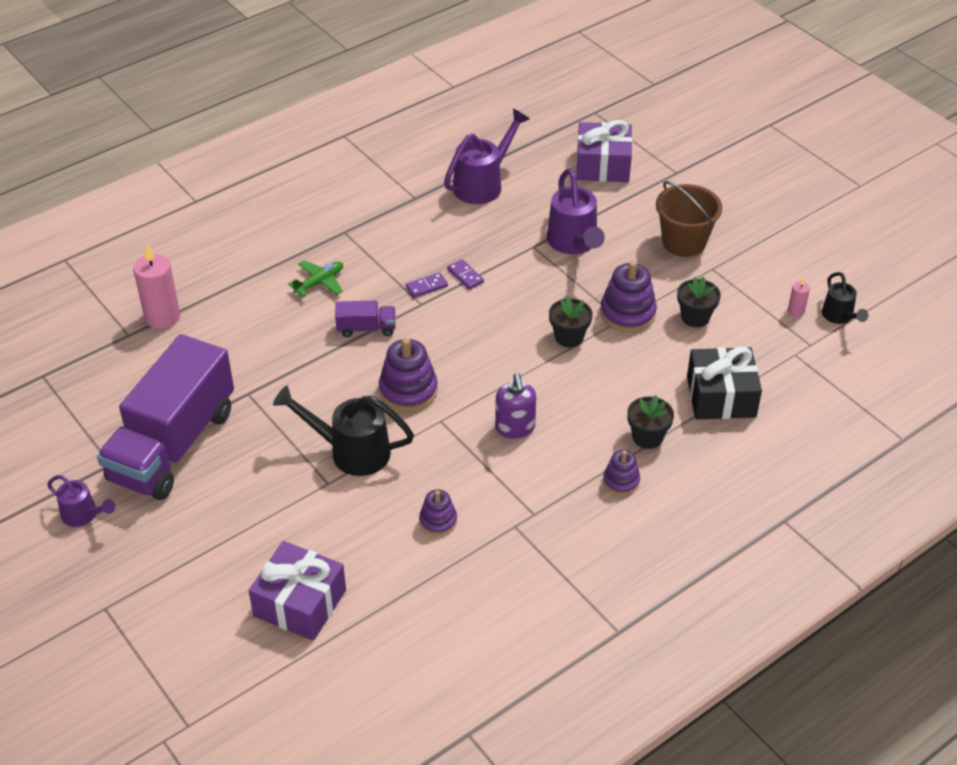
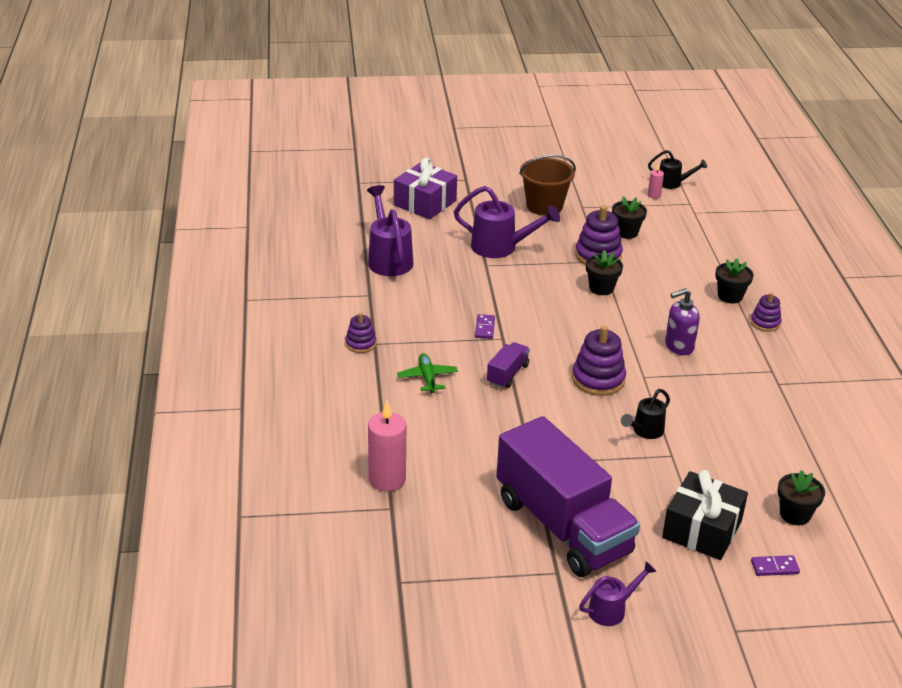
camera: 60 degrees left, 10 degrees down
(300, 603) = (795, 514): purple gift -> black flower pot
(351, 451) = (645, 431): black watering can -> black watering can, size x0.58
(438, 521) = (750, 416): purple stacking toy -> purple stacking toy (360, 344)
(465, 276) = (490, 306): purple domino -> purple domino (774, 567)
(515, 428) = (678, 346): purple soap dispenser -> purple soap dispenser turned 135 degrees clockwise
(721, 397) = (713, 254): black gift -> black gift (702, 529)

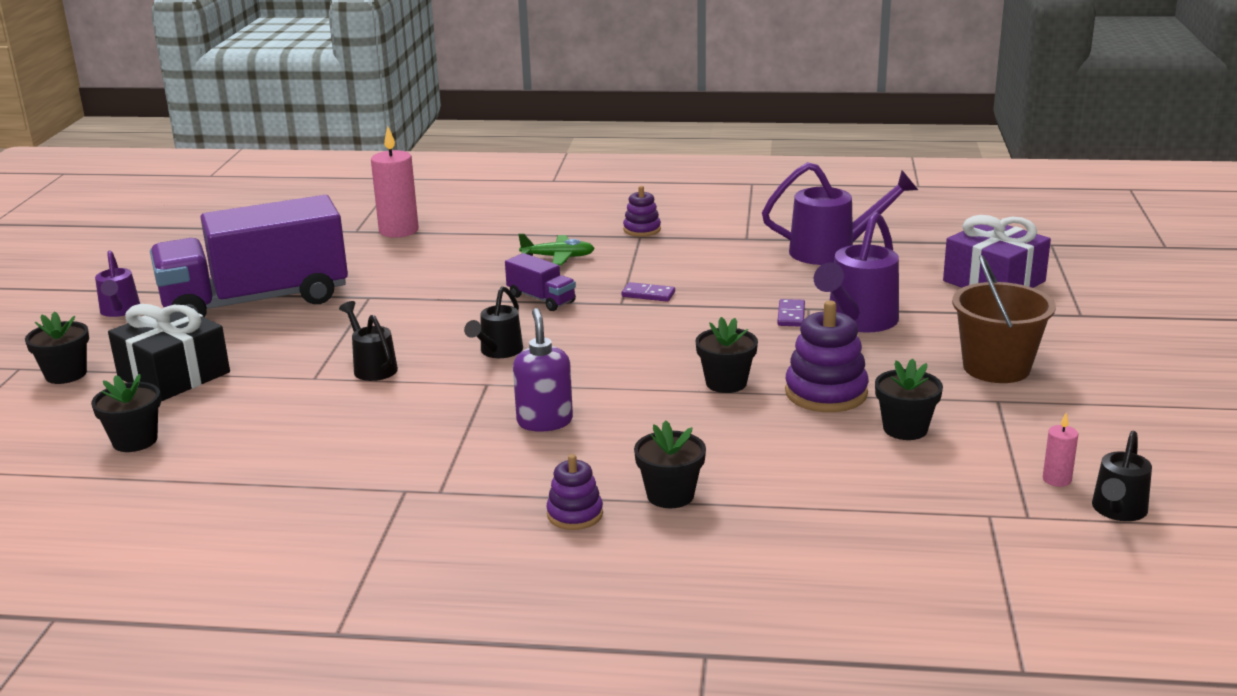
camera: 105 degrees right, 10 degrees down
(598, 379) = (498, 352): purple stacking toy -> black watering can
(731, 594) = (66, 374): none -> black flower pot
(774, 567) = (71, 408): purple domino -> purple domino (791, 315)

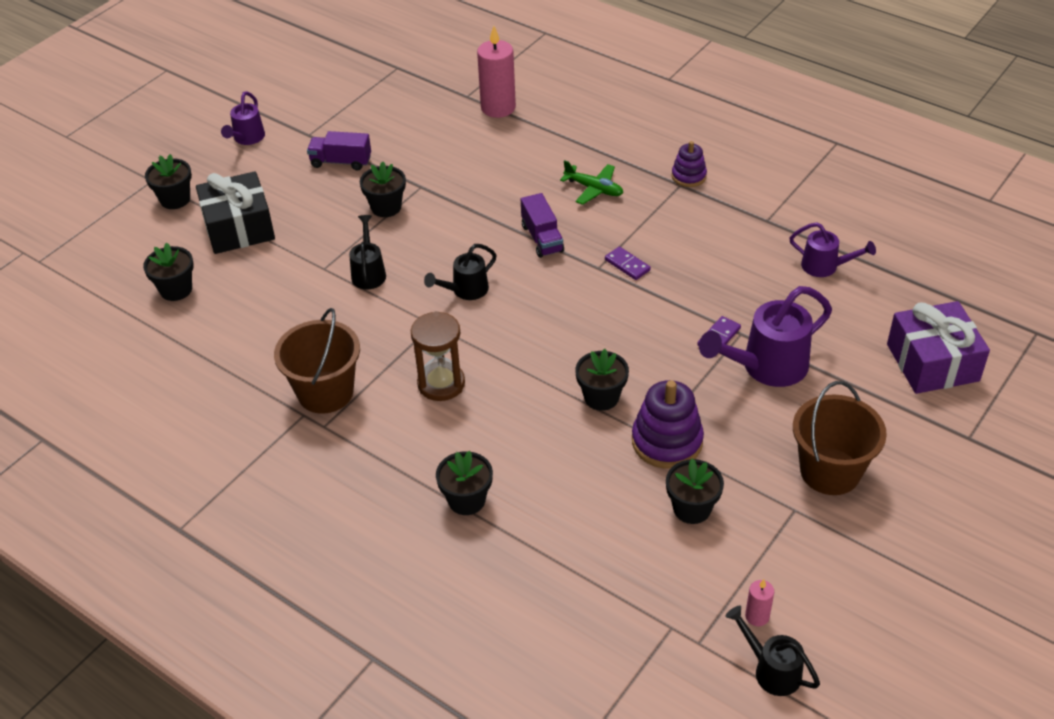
camera: 30 degrees right, 20 degrees up
(256, 301) = (341, 162): purple truck -> purple truck, size x0.41
(343, 319) = (386, 207): none -> black flower pot
(414, 465) = (325, 392): none -> brown bucket
(544, 421) = (441, 384): purple soap dispenser -> brown hourglass
(575, 514) = (391, 489): purple stacking toy -> none
(832, 251) = (825, 267): purple watering can -> purple watering can, size x0.58
(1117, 511) = (772, 670): black watering can -> black watering can turned 75 degrees clockwise

